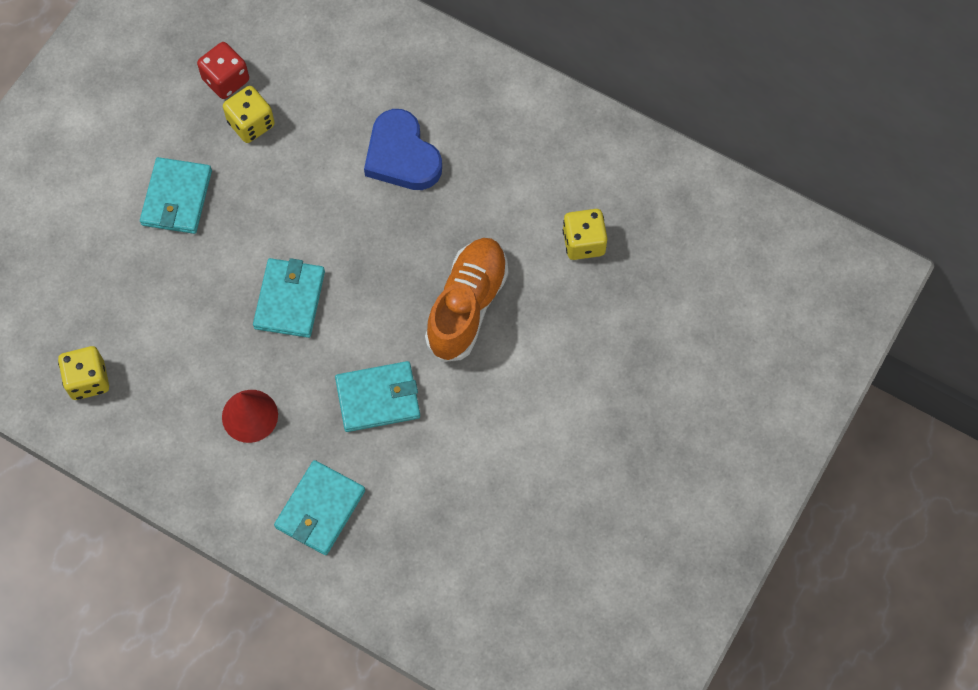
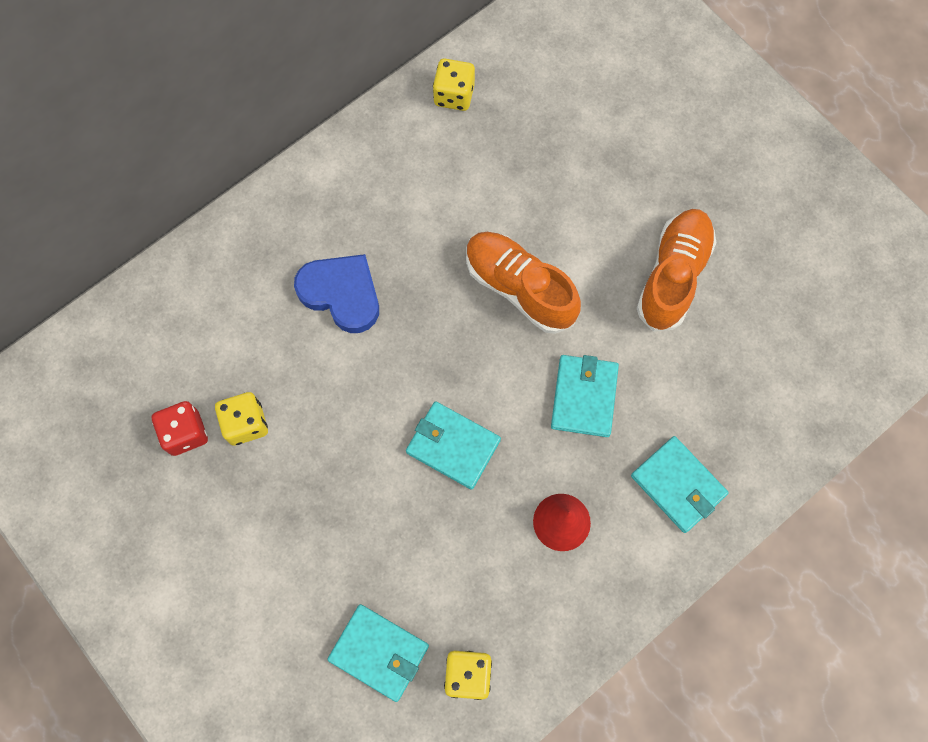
camera: 70 degrees left, 5 degrees up
(177, 198) = (298, 522): turquoise wallet -> turquoise wallet (379, 652)
(402, 156) = (341, 294): blue heart -> blue heart turned 135 degrees counterclockwise
(534, 443) = (673, 276): none -> orange shoe
(583, 242) = (493, 169): yellow dice -> yellow dice (454, 95)

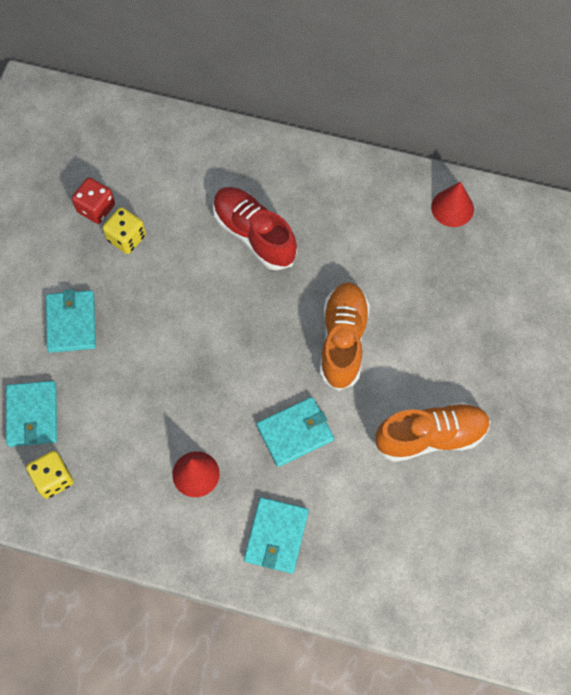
camera: 55 degrees right, 5 degrees down
(341, 294) = (254, 234): blue heart -> red shoe
(453, 446) = (199, 371): turquoise wallet -> turquoise wallet (71, 322)
(454, 95) = (452, 208): yellow dice -> red cone

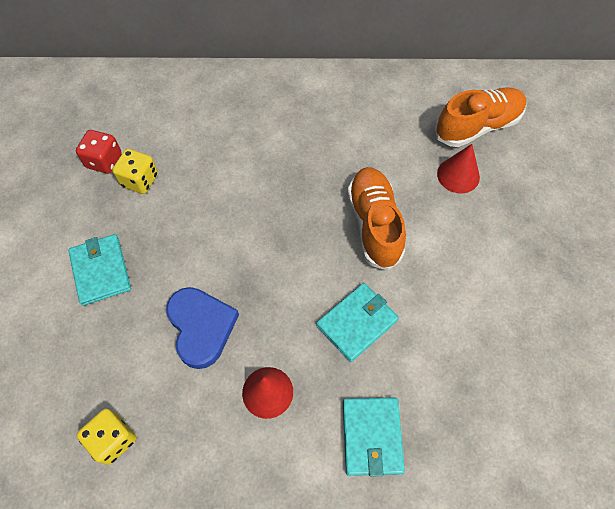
camera: 15 degrees left, 5 degrees down
(32, 415) = (77, 375): turquoise wallet -> none
(151, 400) = (201, 327): none -> blue heart
(254, 234) = (261, 151): red shoe -> none
(430, 436) = (489, 293): orange shoe -> orange shoe (477, 126)
(452, 208) = (431, 91): red cone -> red cone (458, 175)

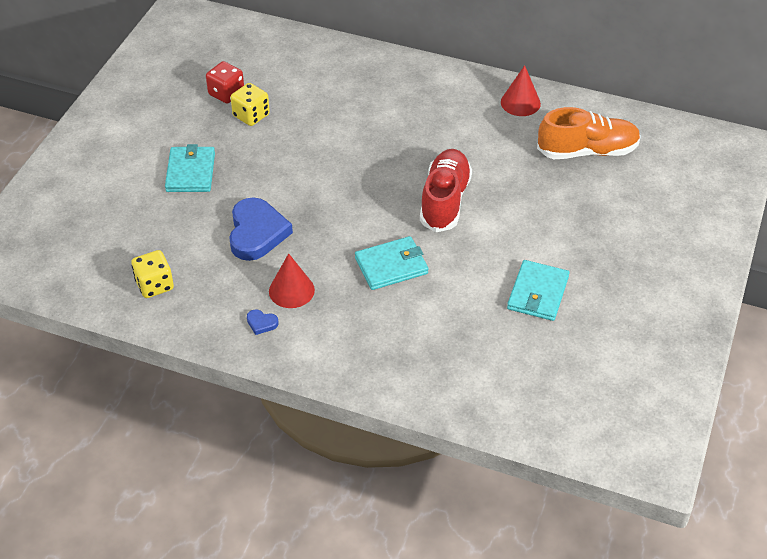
camera: 20 degrees right, 15 degrees down
(253, 450) = (261, 323): none -> blue heart
(372, 436) = (364, 343): turquoise wallet -> turquoise wallet (538, 293)
(374, 224) = (445, 201): orange shoe -> red shoe
(458, 175) = (545, 184): red cone -> red cone (520, 103)

